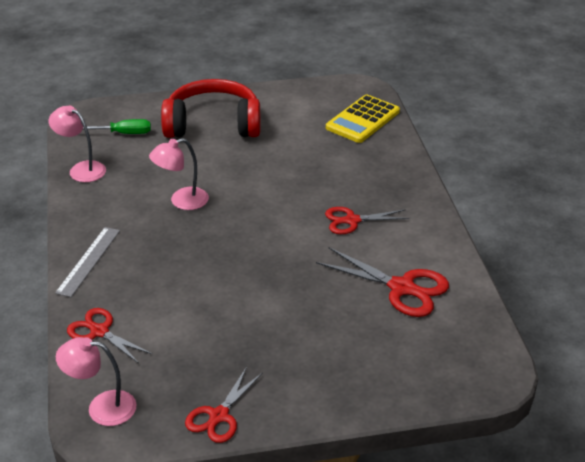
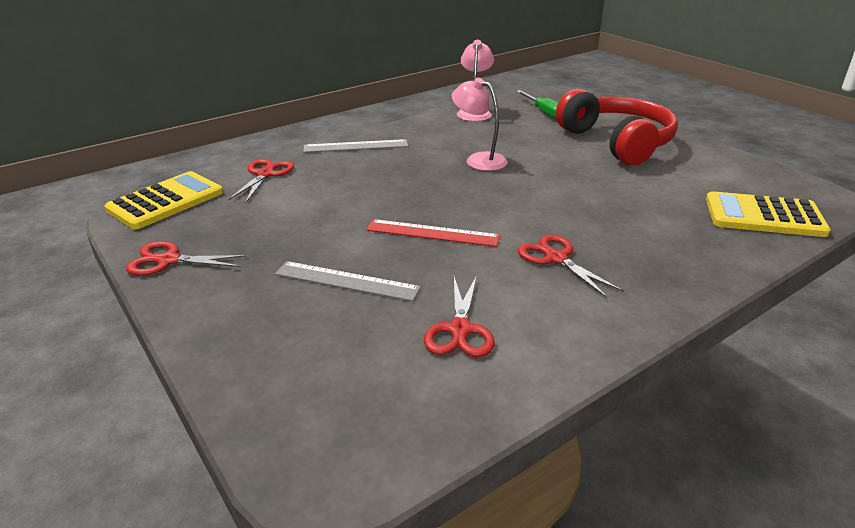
camera: 65 degrees right, 5 degrees down
(101, 407) = (166, 201): pink lamp -> yellow calculator
(280, 263) = (432, 233): none -> red ruler
(315, 322) = (347, 281): none -> grey ruler
(401, 288) = (460, 330): red scissors -> red scissors, size x0.66

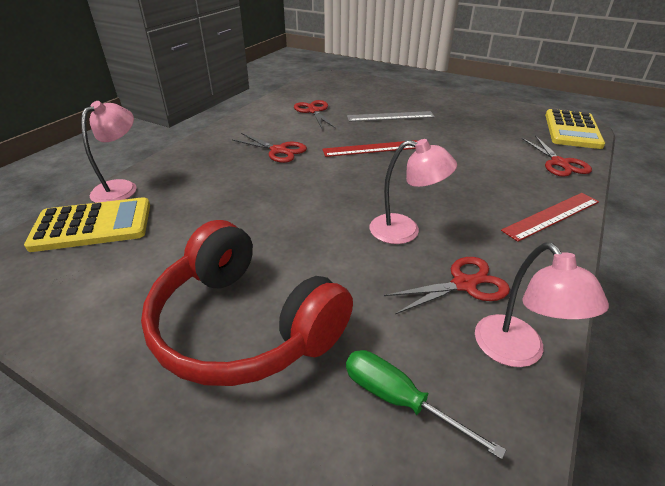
camera: 155 degrees right, 5 degrees up
(168, 260) = (493, 106): red scissors -> red scissors (463, 284)
(355, 146) = (552, 216): grey ruler -> red ruler
(760, 250) = (121, 187): none -> pink lamp

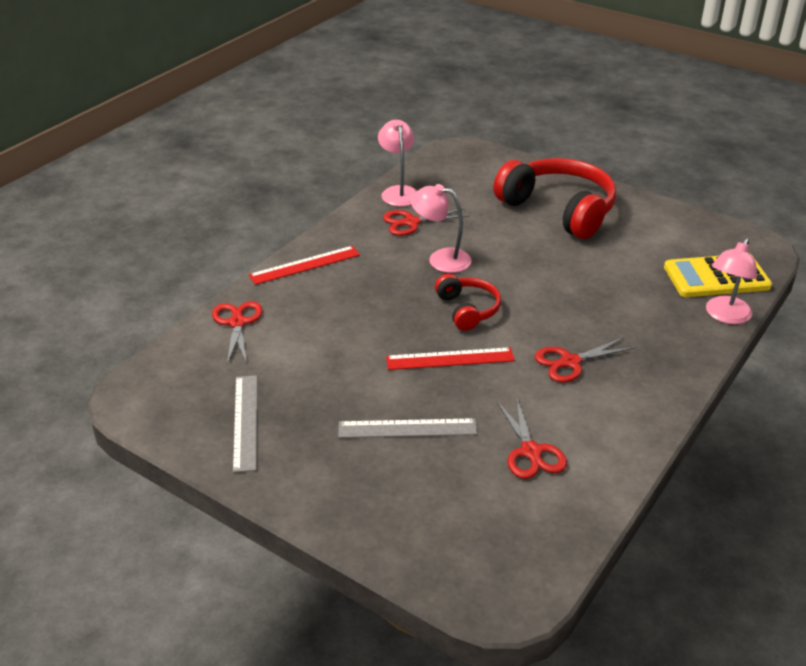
camera: 175 degrees left, 0 degrees up
(278, 150) = (570, 362): red scissors -> red scissors turned 60 degrees counterclockwise
(365, 182) = (467, 310): none -> red headphones
(399, 400) = (470, 180): green screwdriver -> none
(492, 115) = (245, 422): none -> grey ruler
(572, 130) = (159, 380): yellow calculator -> none

